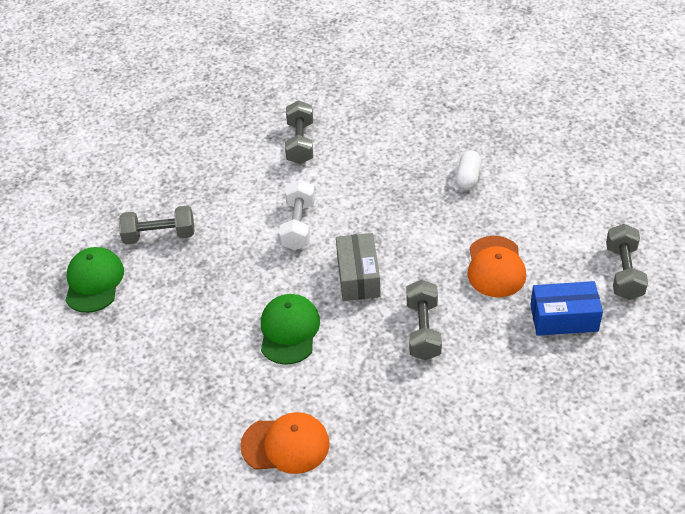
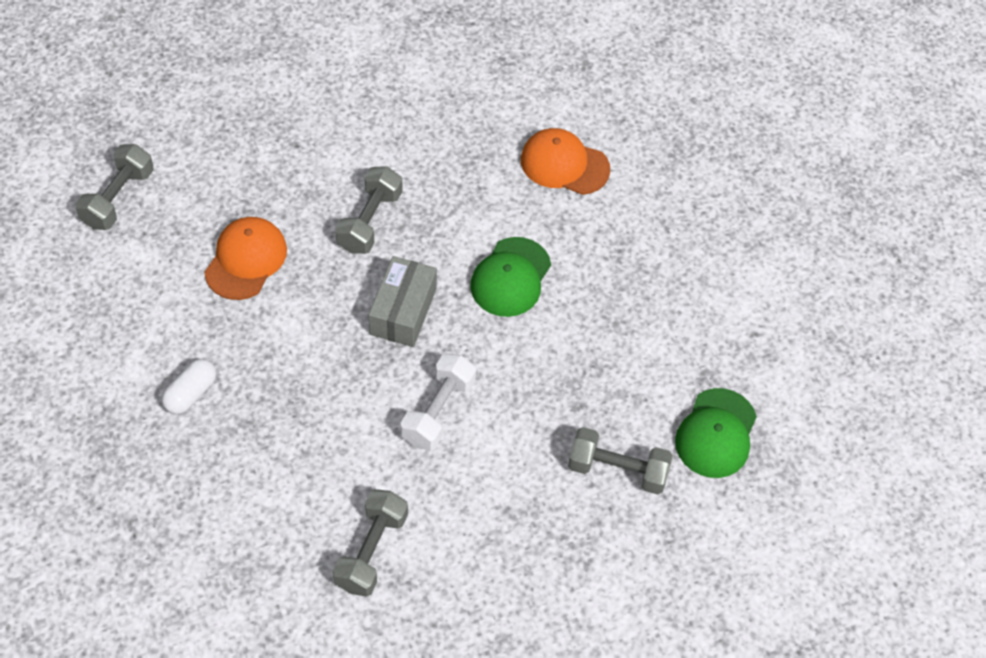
camera: 165 degrees left, 10 degrees up
(564, 318) = (220, 176): blue box -> none

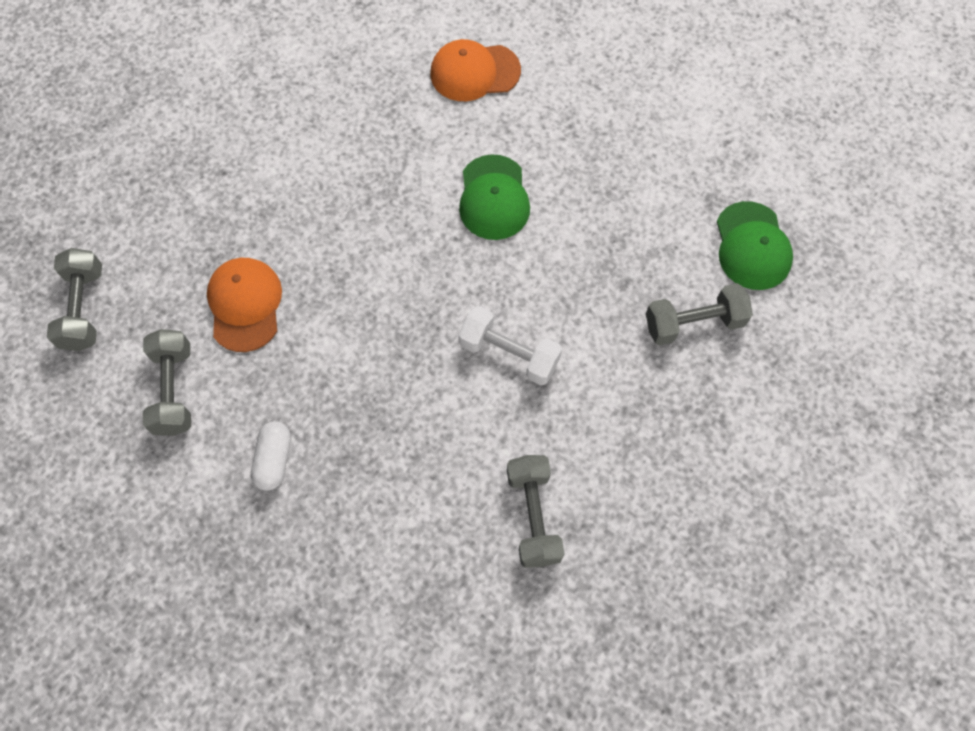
camera: 25 degrees left, 10 degrees up
(370, 221) = (336, 210): grey dumbbell -> grey dumbbell (174, 390)
(403, 311) = (419, 278): grey box -> none
(438, 411) = (509, 354): white dumbbell -> white dumbbell turned 60 degrees counterclockwise

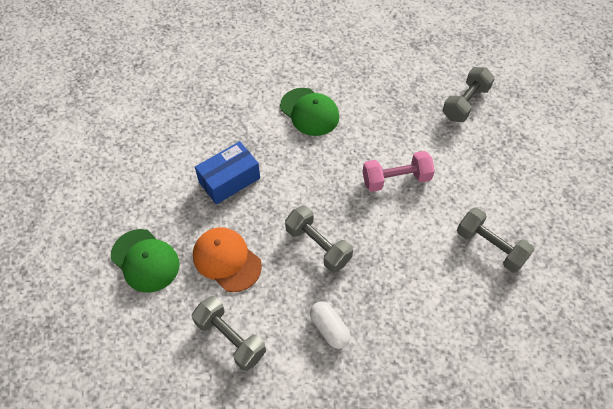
camera: 40 degrees left, 10 degrees down
(84, 308) = (124, 337): grey dumbbell -> grey dumbbell (318, 246)
(330, 216) = (229, 180): none -> blue box
(474, 72) = (237, 60): orange cap -> none
(509, 354) = (396, 179): white dumbbell -> pink dumbbell
(752, 246) = (454, 53): green cap -> green cap (145, 260)

